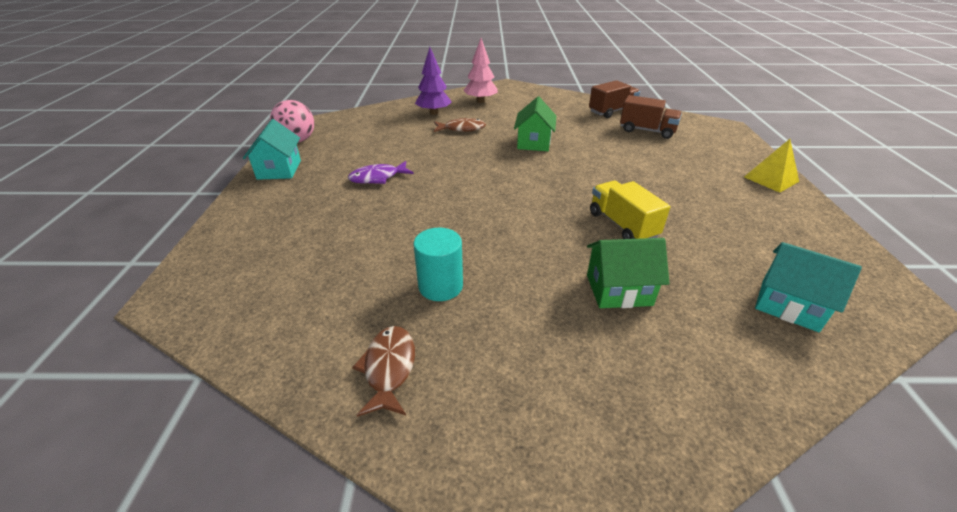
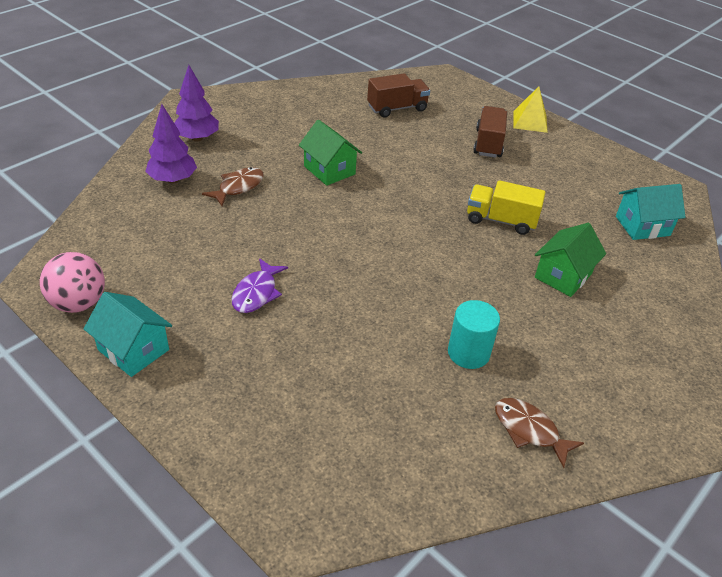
camera: 50 degrees left, 5 degrees up
(480, 101) = (197, 138): pink tree -> purple tree
(612, 111) = (340, 95): brown truck -> brown truck (488, 143)

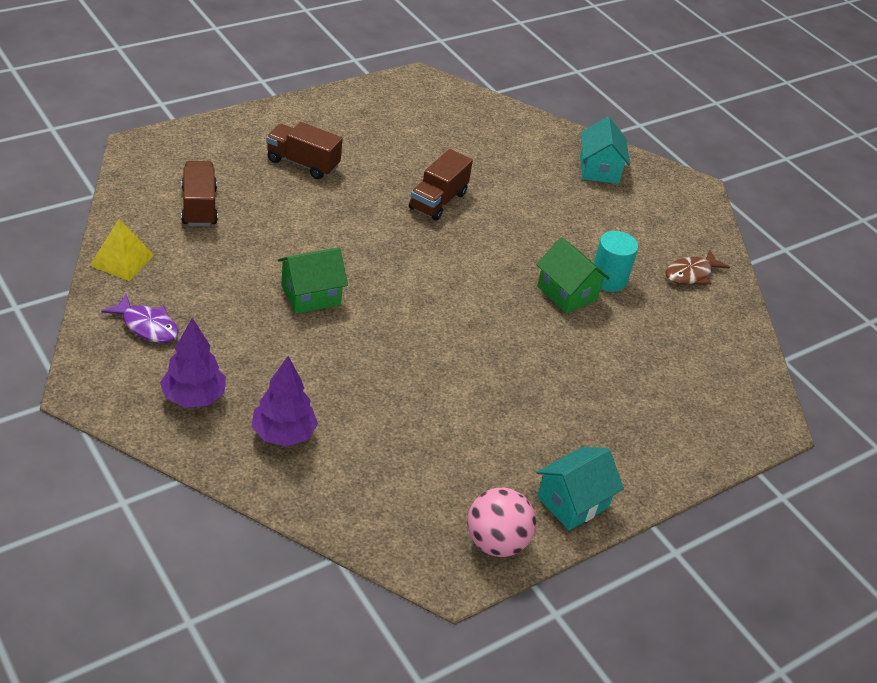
camera: 80 degrees left, 0 degrees up
(238, 187) = (319, 378): brown fish -> none
(257, 293) = (507, 396): purple fish -> purple fish (147, 326)
(501, 220) = (438, 201): yellow truck -> brown truck
(530, 121) = (271, 120): yellow pyramid -> yellow pyramid (122, 260)
(563, 276) = (525, 192): green house -> green house (566, 293)
(642, 226) = (469, 122): turquoise house -> turquoise house (599, 169)

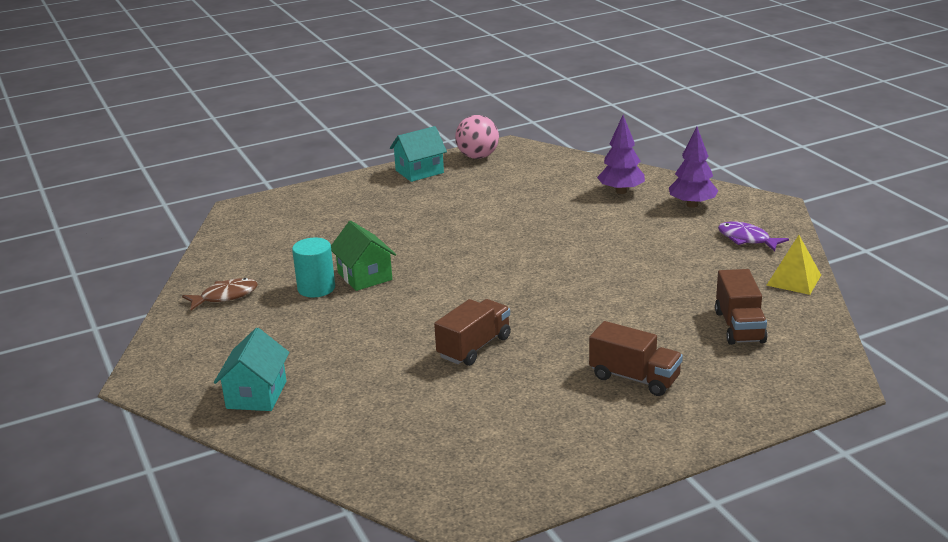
camera: 165 degrees left, 15 degrees down
(310, 295) = (610, 264): green house -> none

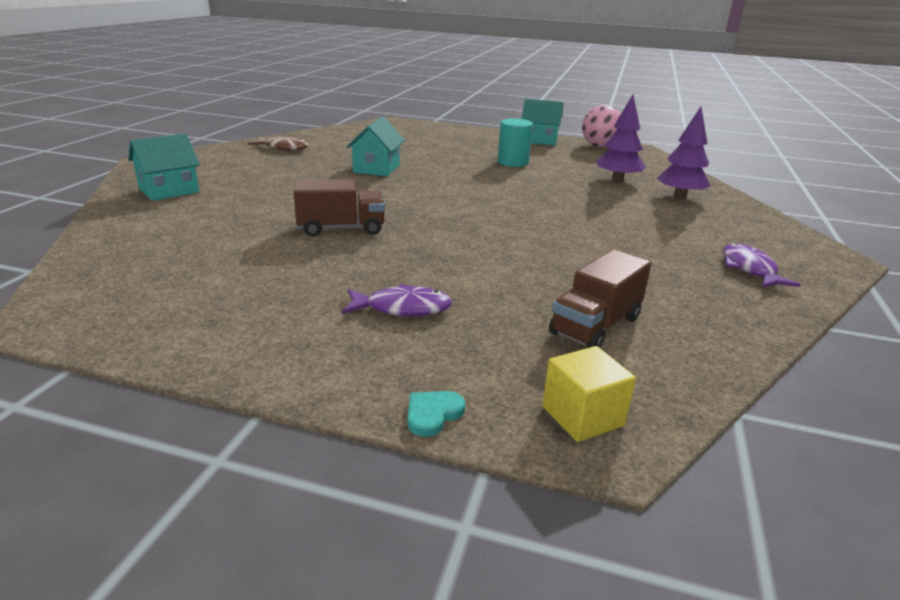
camera: 40 degrees right, 0 degrees up
(316, 288) = (335, 163): turquoise cylinder -> turquoise cylinder (513, 162)
(365, 276) = (376, 169): green house -> turquoise house
(634, 378) = (402, 308): brown truck -> purple fish
(692, 205) = (736, 227): purple tree -> purple tree (617, 180)
(758, 420) = (433, 414): none -> turquoise heart
(794, 280) = (745, 321): yellow pyramid -> none
(811, 379) = (582, 416): none -> yellow cube

